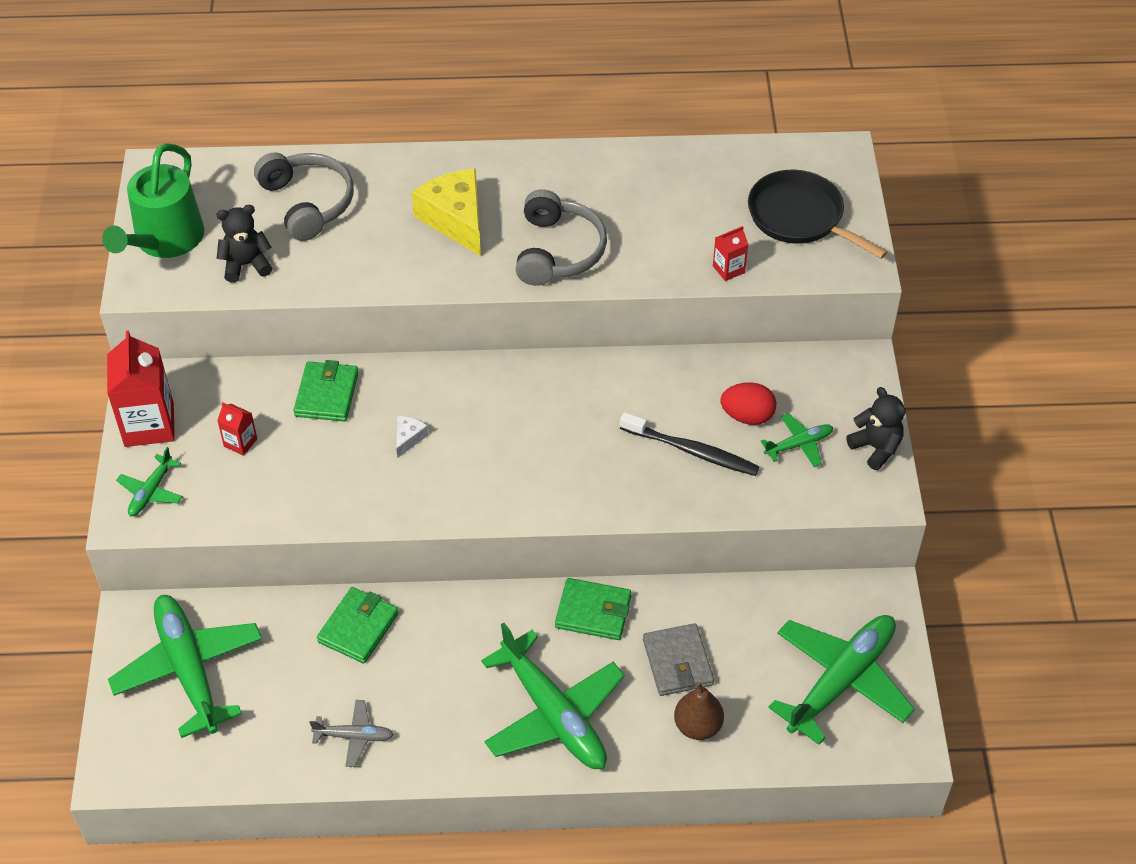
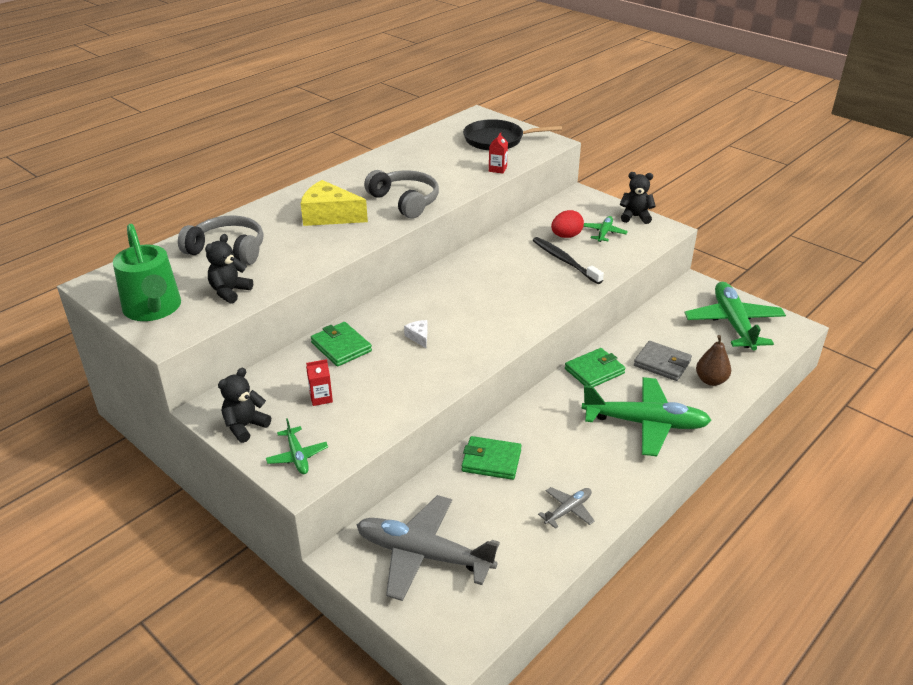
camera: 45 degrees left, 15 degrees down
(149, 425) = (245, 426): red carton -> black teddy bear
(189, 670) = (424, 555): green plane -> grey plane
(358, 628) = (491, 461): green wallet -> green wallet turned 60 degrees counterclockwise
(692, 451) = (564, 261): black toothbrush -> black toothbrush turned 105 degrees counterclockwise

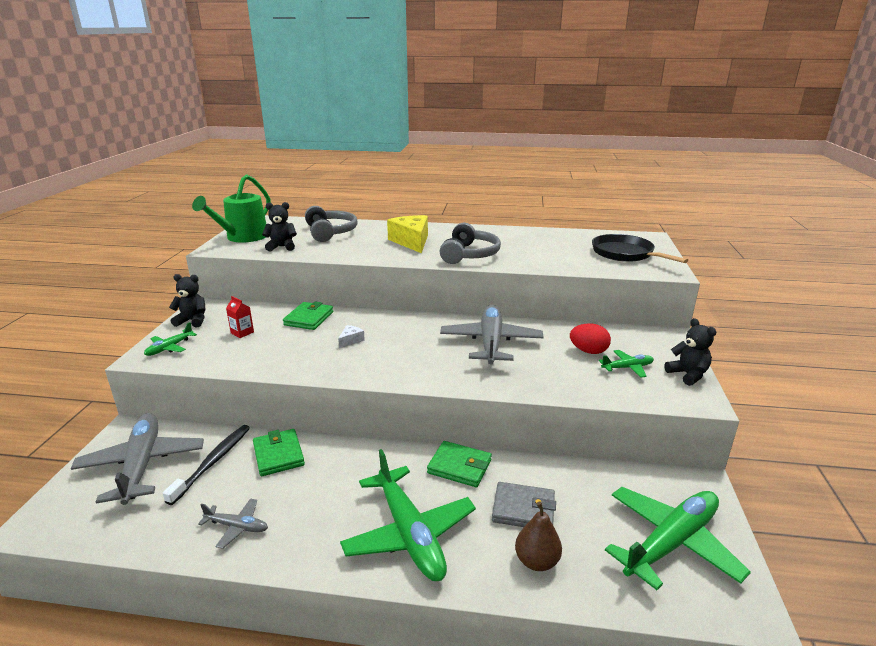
camera: 55 degrees right, 10 degrees down
(497, 169) = (578, 267): red carton -> none
(506, 270) = (490, 343): none -> grey plane
(564, 261) = (547, 363): black toothbrush -> black toothbrush (213, 462)
(662, 363) = (523, 509): grey wallet -> grey wallet turned 75 degrees counterclockwise

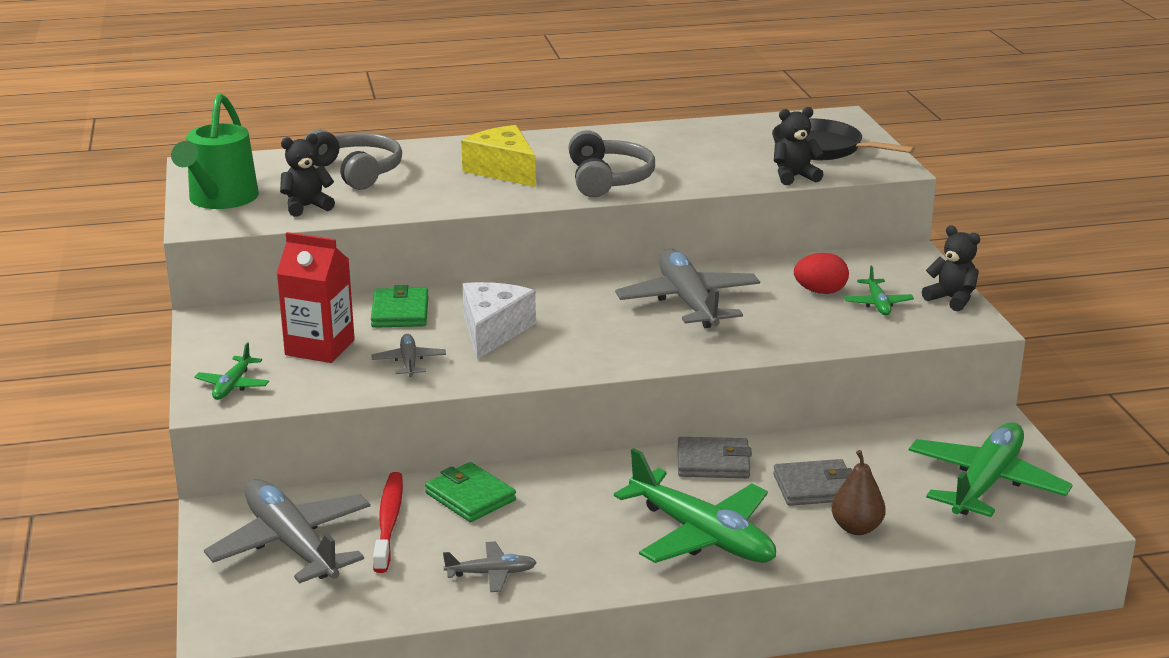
camera: 20 degrees left, 0 degrees up
(192, 321) = (220, 345): black teddy bear -> black teddy bear (794, 177)
(213, 462) = (389, 521): black toothbrush -> red toothbrush
(242, 332) = (320, 347): red carton -> red carton, size x2.05
(281, 352) = (409, 362): none -> grey plane
(351, 340) = (493, 331): white cheese -> white cheese, size x2.24
(459, 467) = (713, 462): green wallet -> grey wallet
(627, 368) = (877, 303): green plane -> green plane turned 120 degrees clockwise

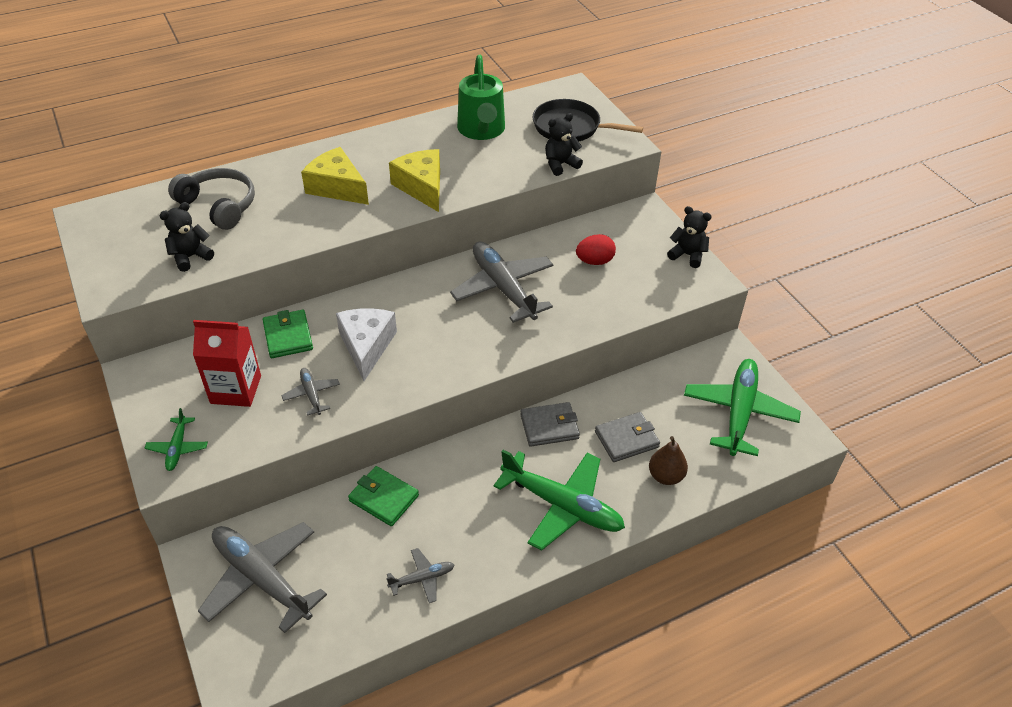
camera: 15 degrees left, 20 degrees up
(220, 199) = (114, 258): green watering can -> green watering can (481, 130)
(389, 521) = (330, 538): red toothbrush -> none
(608, 179) = (422, 187): grey headphones -> yellow cheese
(877, 303) = (638, 268): green plane -> none

